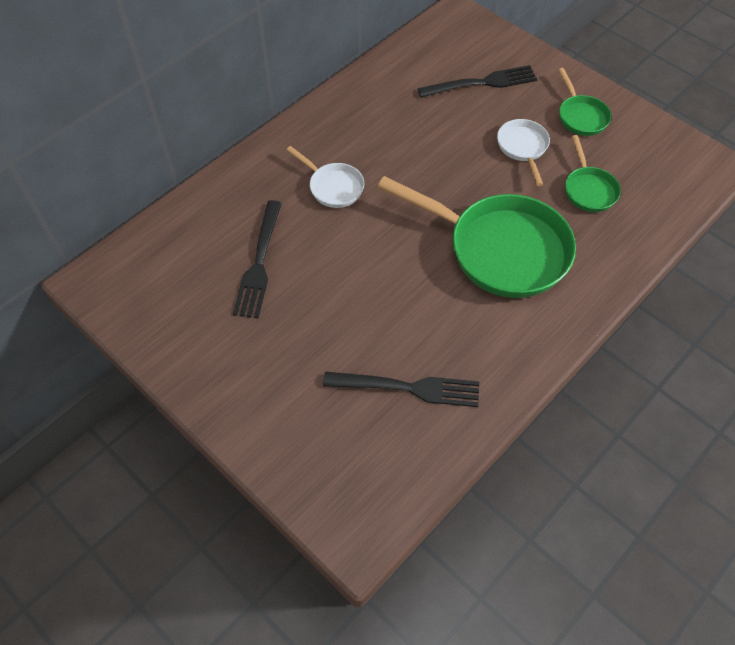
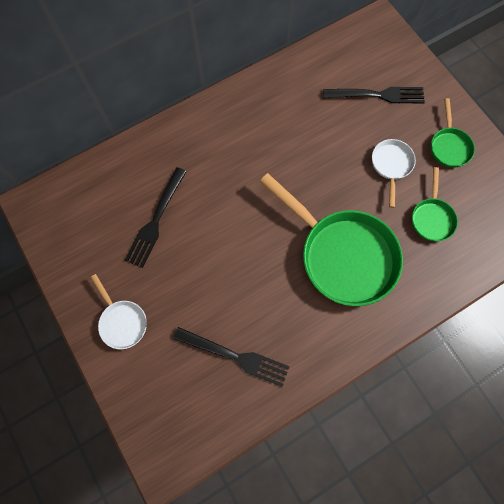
camera: 15 degrees right, 15 degrees up
(333, 187) = (230, 165): white pan -> white pan (122, 321)

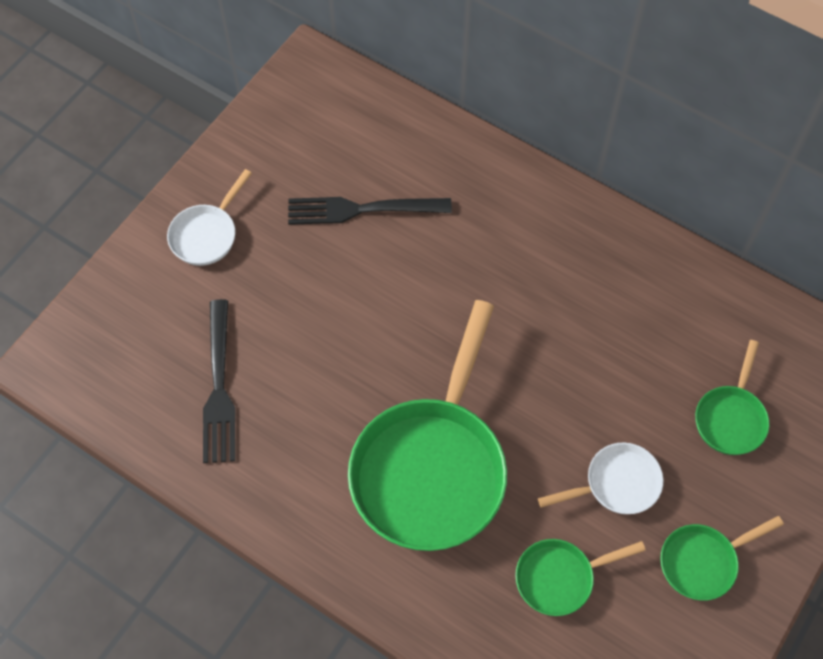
camera: 65 degrees right, 10 degrees down
(377, 95) = (731, 418): black fork -> green pan

